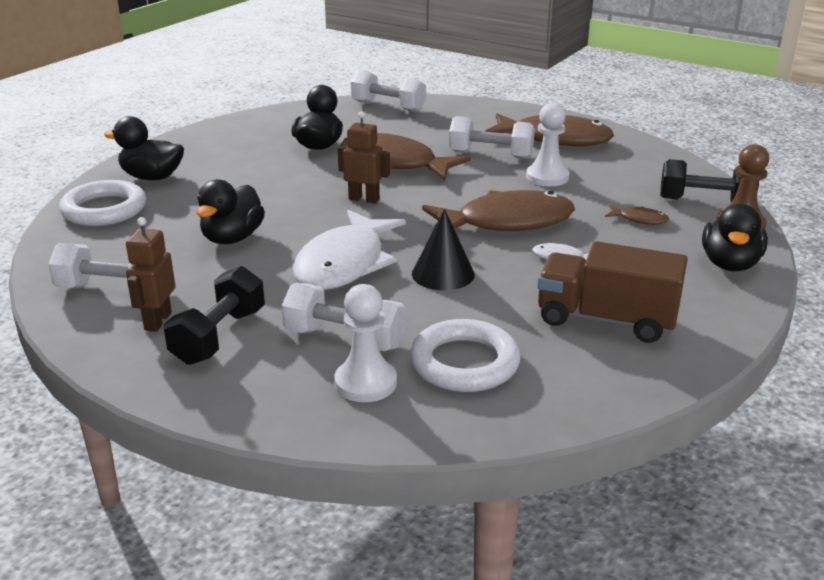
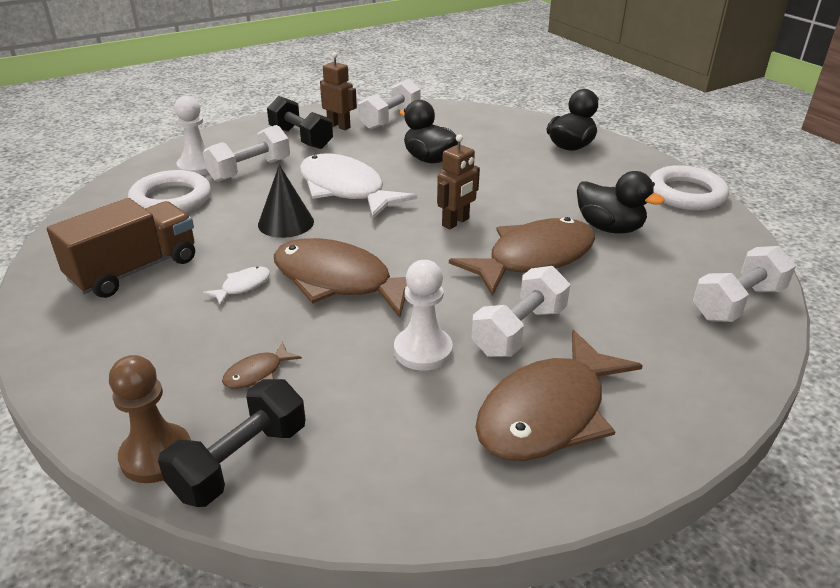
camera: 115 degrees right, 5 degrees up
(104, 210) = (517, 126): white ring -> white ring (686, 194)
(506, 222) = (339, 281): brown fish -> brown fish turned 105 degrees clockwise
(730, 264) = (105, 389): black duck -> none

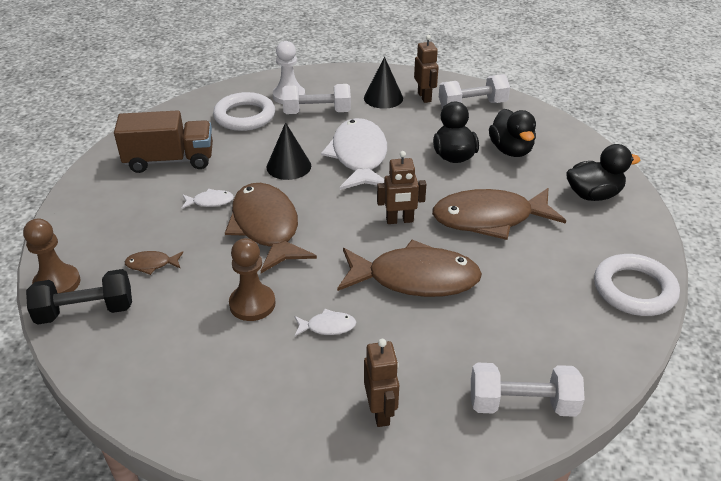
camera: 40 degrees right, 5 degrees up
(301, 138) = (383, 98): black dumbbell -> black cone
(423, 350) = (252, 304): white pawn -> brown pawn
(519, 331) = (327, 326): white dumbbell -> white fish
(548, 412) = (268, 391): brown fish -> brown fish (489, 218)
(609, 228) = (513, 285): black duck -> black duck (511, 150)
(659, 369) = (380, 412): none -> brown robot

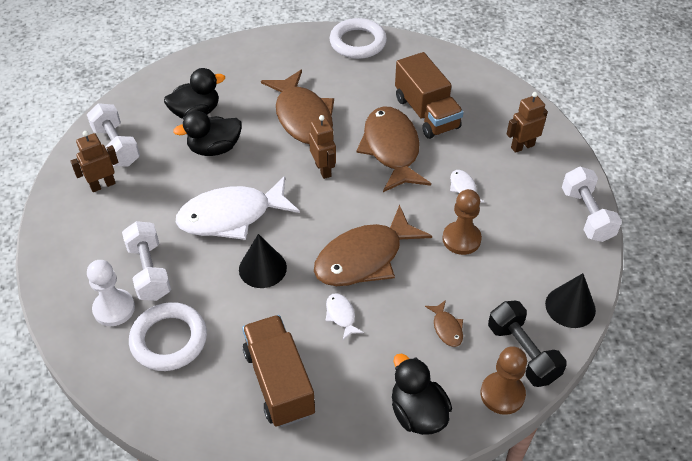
camera: 105 degrees left, 10 degrees up
(383, 98) = (108, 219): black cone -> black cone (570, 307)
(474, 325) = (426, 113): none -> brown truck
(522, 404) = (482, 86): white dumbbell -> white dumbbell (586, 215)
(593, 195) = (252, 62): black duck -> black duck (417, 413)

